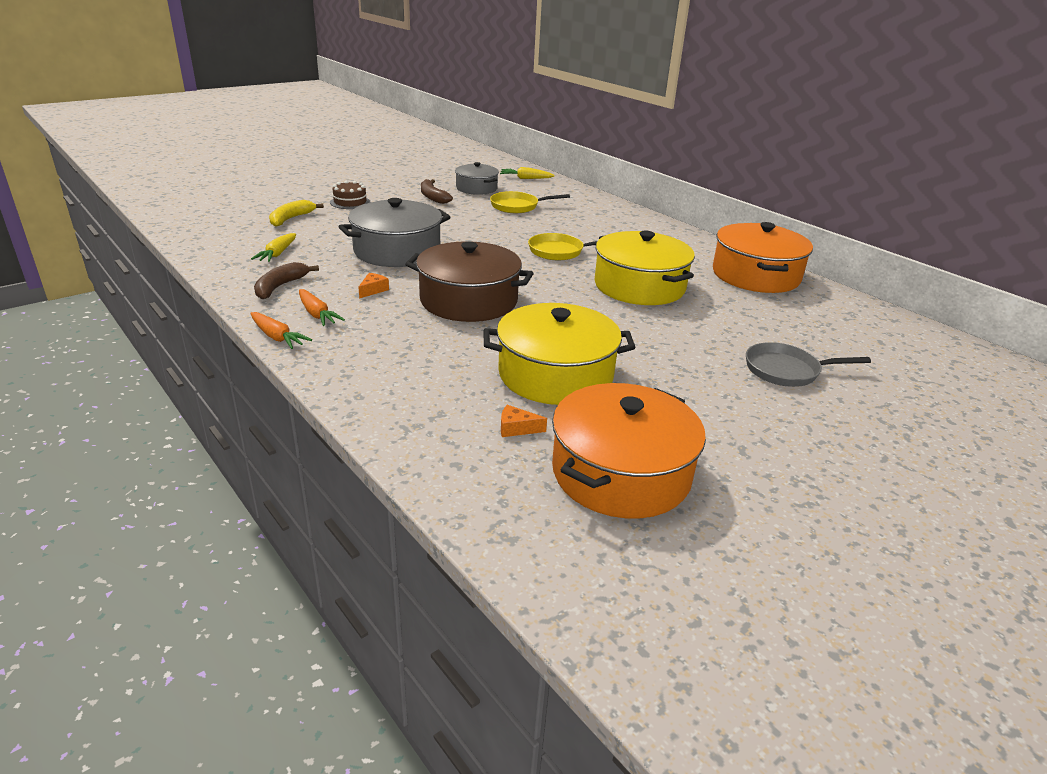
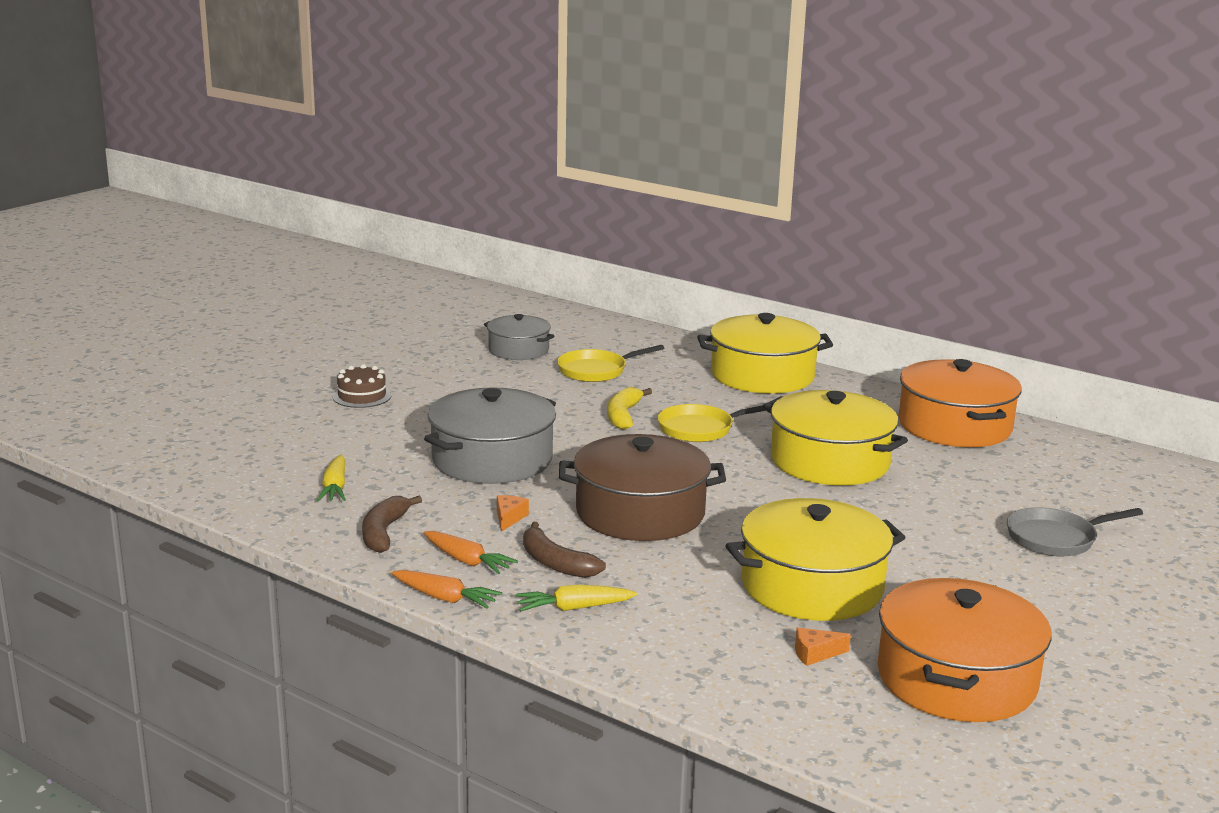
camera: 15 degrees left, 10 degrees down
(291, 219) = (303, 433): yellow banana -> yellow banana (623, 415)
(433, 197) = (470, 372): brown banana -> brown banana (555, 563)
(525, 178) = (573, 325): yellow carrot -> yellow carrot (573, 608)
(632, 223) = (762, 375): none -> yellow pot

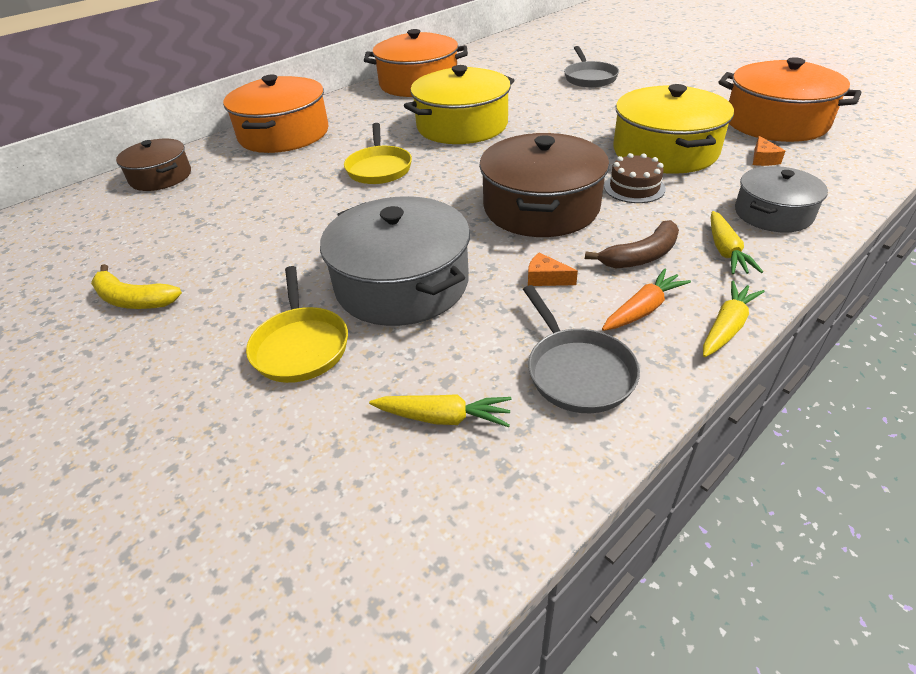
camera: 75 degrees left, 20 degrees up
(362, 396) = (148, 390): brown cake -> brown cake (634, 188)
(384, 532) = (577, 371): brown banana -> grey pan
(445, 598) = (727, 326): orange carrot -> yellow carrot
(518, 350) = (107, 253): grey pot -> grey pot (773, 213)
(596, 371) = (209, 208): yellow pan -> yellow pan (300, 345)
(623, 415) = (330, 201): yellow banana -> yellow banana (133, 300)
(647, 342) = (161, 177): none -> brown pot
(762, 375) = (284, 134): yellow pot -> orange pot

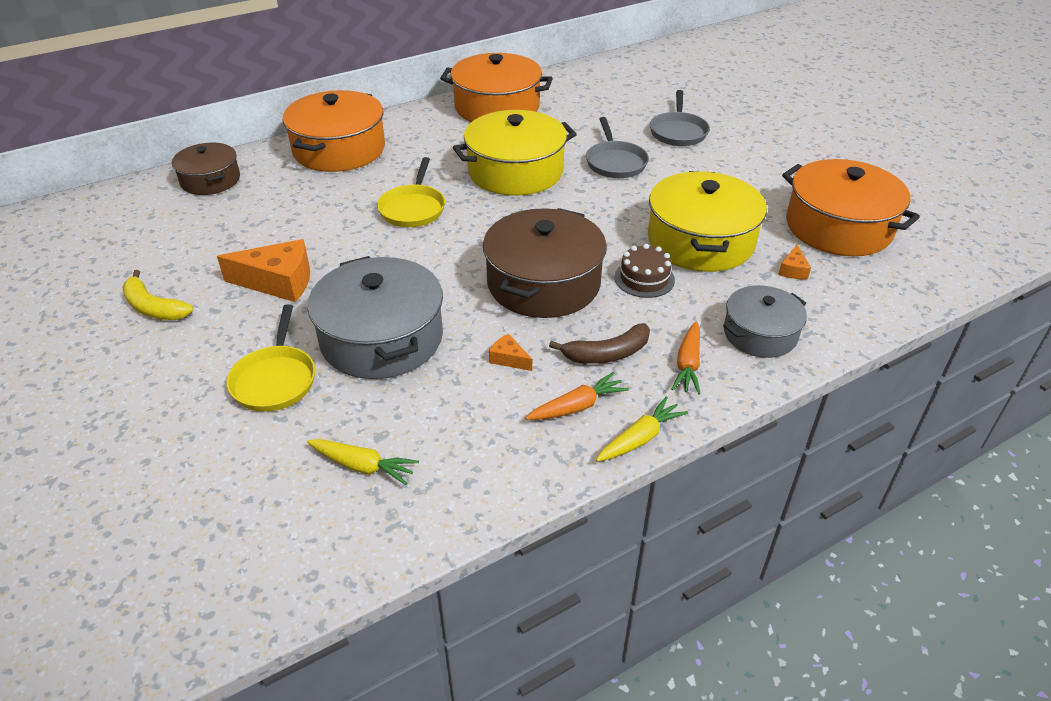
camera: 10 degrees right, 0 degrees up
(267, 252) = (278, 282): none -> orange cheese
(577, 371) = (489, 450): grey pan -> grey pan (615, 162)
(725, 251) = (688, 365): yellow carrot -> orange carrot

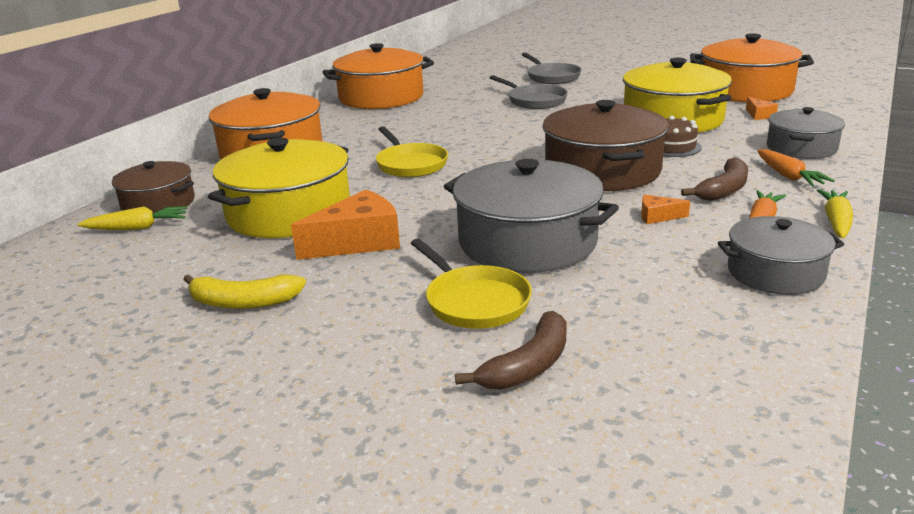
camera: 30 degrees left, 15 degrees down
(234, 454) = (528, 365): none -> brown banana
(363, 466) = (666, 321): yellow carrot -> yellow carrot (138, 228)
(505, 465) = (775, 273): none -> grey pot
(515, 171) = (463, 124): yellow pot -> yellow pot (289, 213)

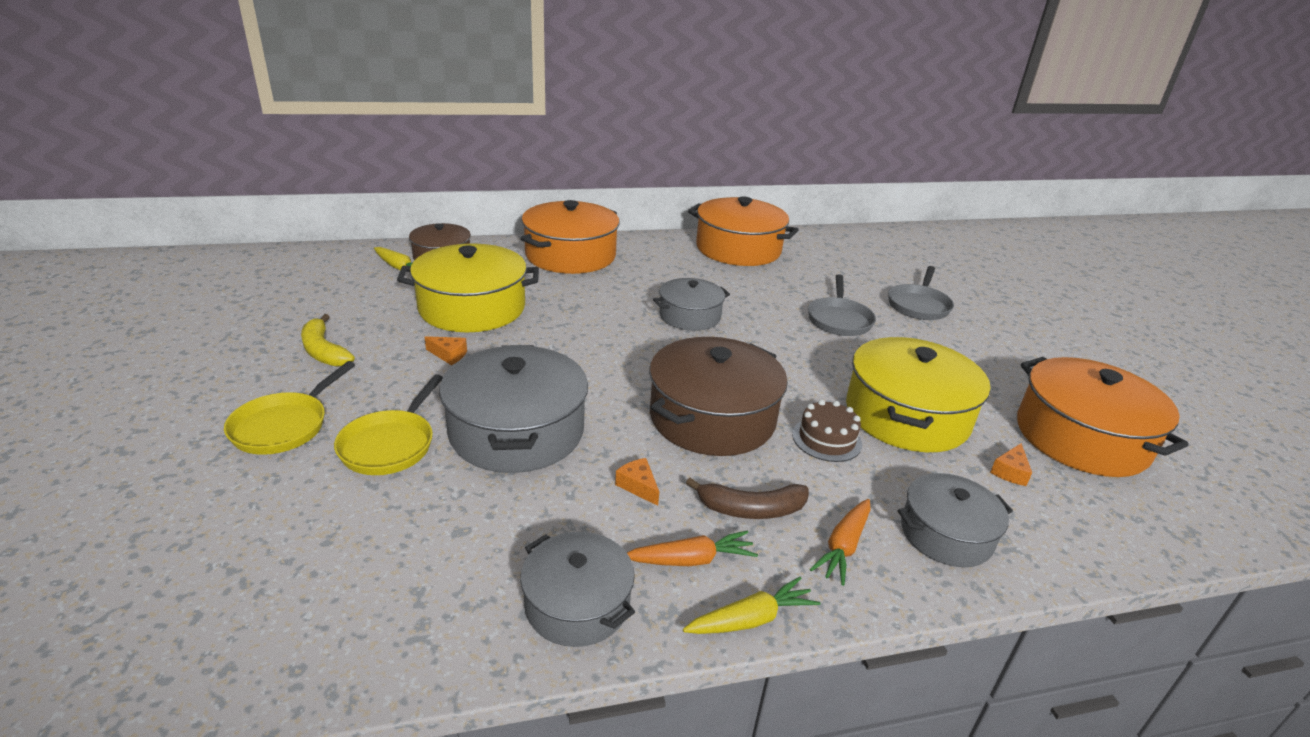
camera: 45 degrees right, 5 degrees up
(358, 242) = (449, 355): orange cheese -> orange cheese, size x0.47
(410, 164) = (613, 318): yellow pan -> yellow pan (284, 426)
(453, 139) = (690, 316): none -> grey pot
(528, 365) = (305, 509): brown banana -> none

